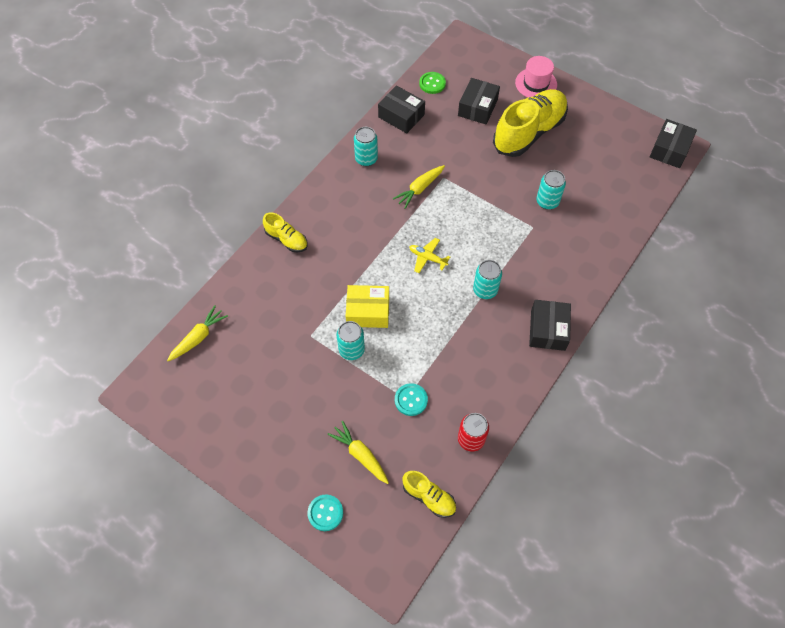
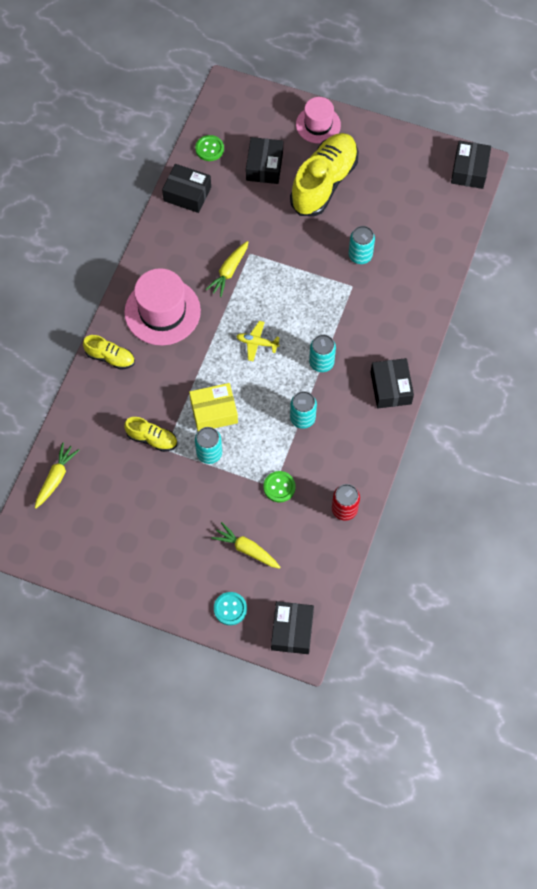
camera: 15 degrees left, 5 degrees up
(347, 210) = (162, 311): none -> pink hat
(366, 159) = (165, 251): turquoise can -> turquoise can (302, 418)
(382, 554) = (292, 630): none -> black box
(411, 400) = (279, 487): turquoise button -> green button
(429, 497) = (320, 571): yellow shoe -> yellow shoe (152, 439)

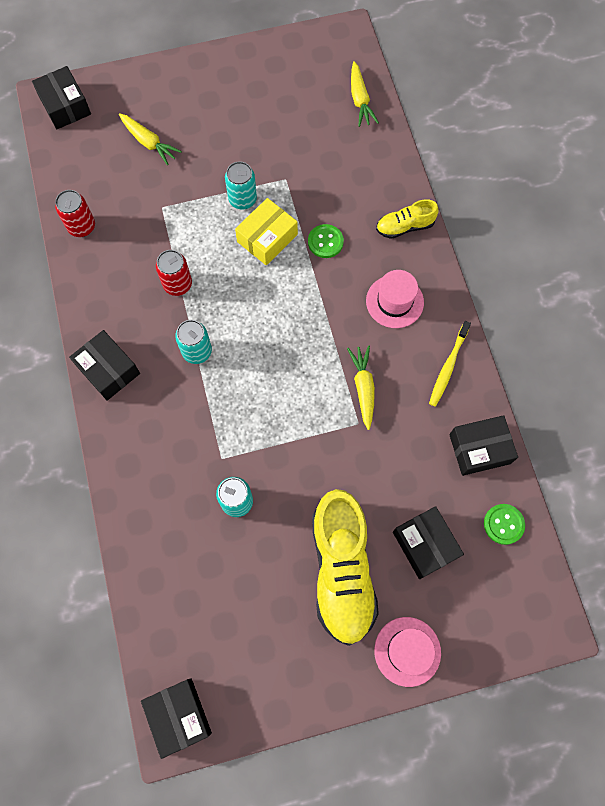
camera: 145 degrees right, 5 degrees up
(152, 439) = (304, 180): yellow shoe -> none
(162, 311) = (394, 301): pink hat -> pink hat, size x0.63
(164, 250) = (448, 367): none -> yellow toothbrush
(230, 609) = (130, 91): turquoise button -> none
(246, 549) = (149, 143): yellow carrot -> yellow carrot turned 45 degrees clockwise
(257, 343) = (276, 330): yellow plane -> none
(279, 487) = (156, 209): green button -> green button (325, 242)
(302, 418) = (177, 284): turquoise can -> red can

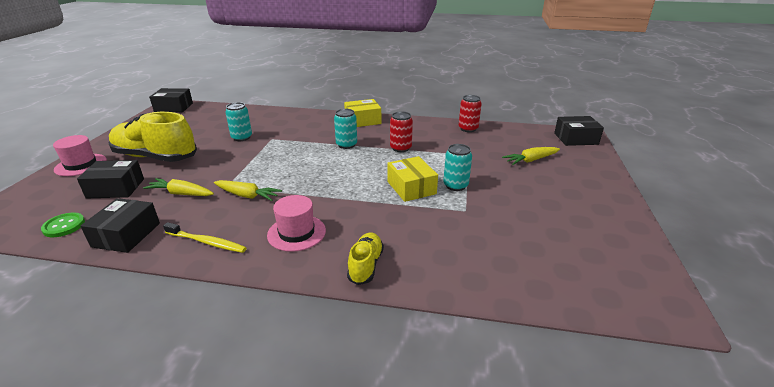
camera: 115 degrees right, 40 degrees down
(108, 370) = (362, 120): black box -> yellow box
(325, 242) = (386, 213): green button -> none
(360, 100) = (552, 287): yellow carrot -> yellow carrot (181, 194)
(448, 367) = (207, 242): yellow toothbrush -> yellow toothbrush turned 150 degrees clockwise

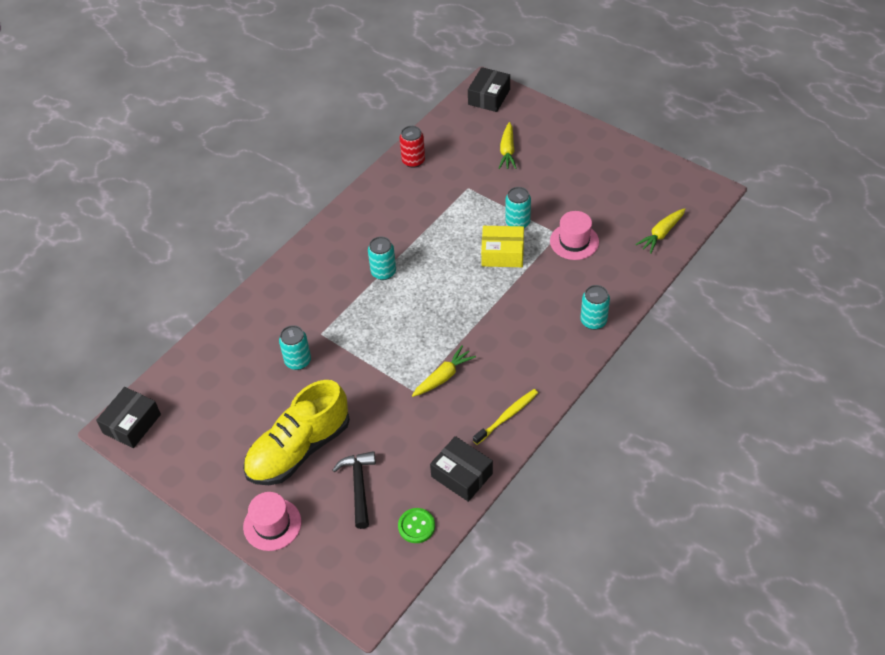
camera: 60 degrees left, 20 degrees up
(116, 188) = (359, 486): black box -> black hammer
(181, 194) = (407, 429): yellow carrot -> yellow carrot (661, 234)
(296, 233) = (527, 353): pink hat -> pink hat (574, 241)
(362, 120) = (328, 238): yellow box -> none
(366, 265) = (593, 321): yellow shoe -> turquoise can
(400, 148) = (421, 232): red can -> none

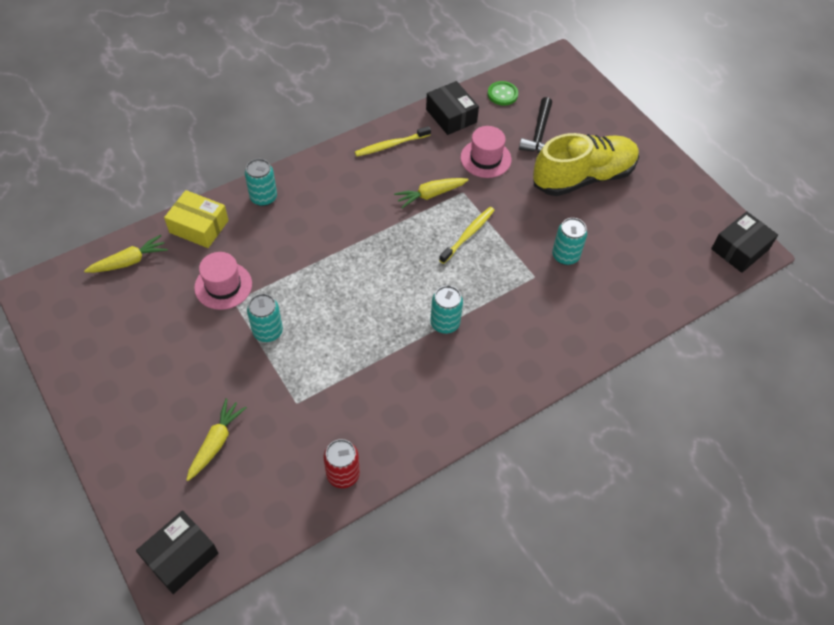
camera: 165 degrees left, 5 degrees up
(272, 524) = (618, 130): pink hat -> pink hat (485, 158)
(392, 351) = (468, 234): none -> yellow toothbrush
(502, 253) = (306, 299): yellow box -> yellow box (199, 226)

